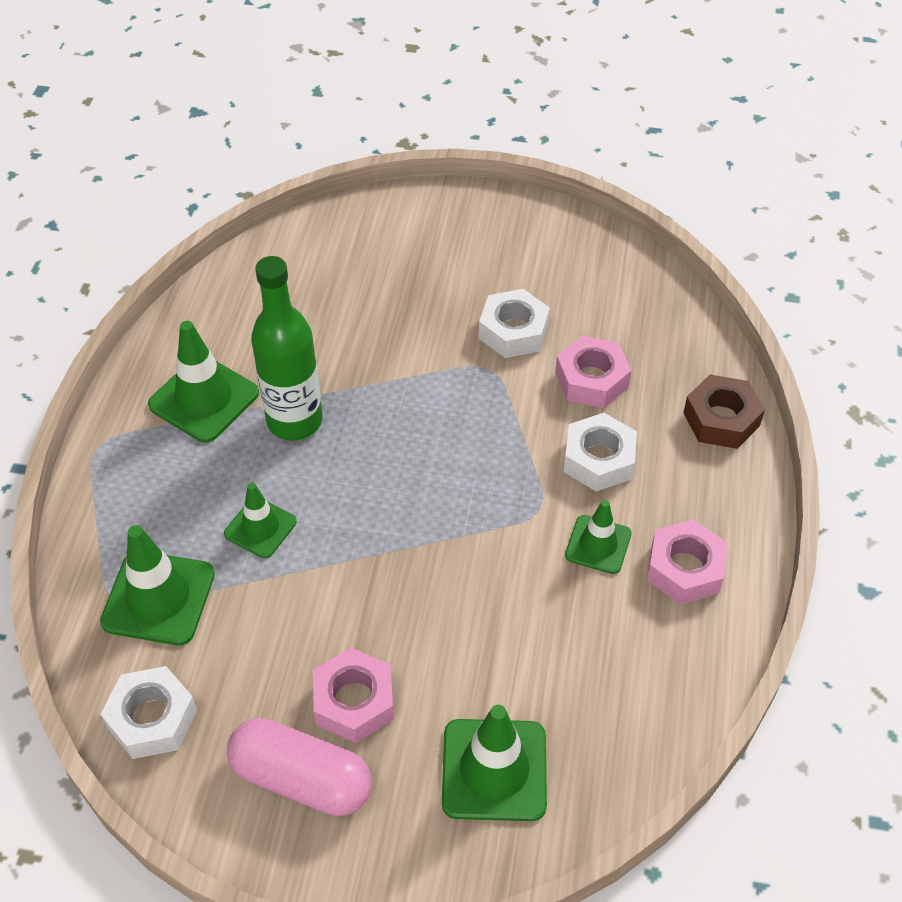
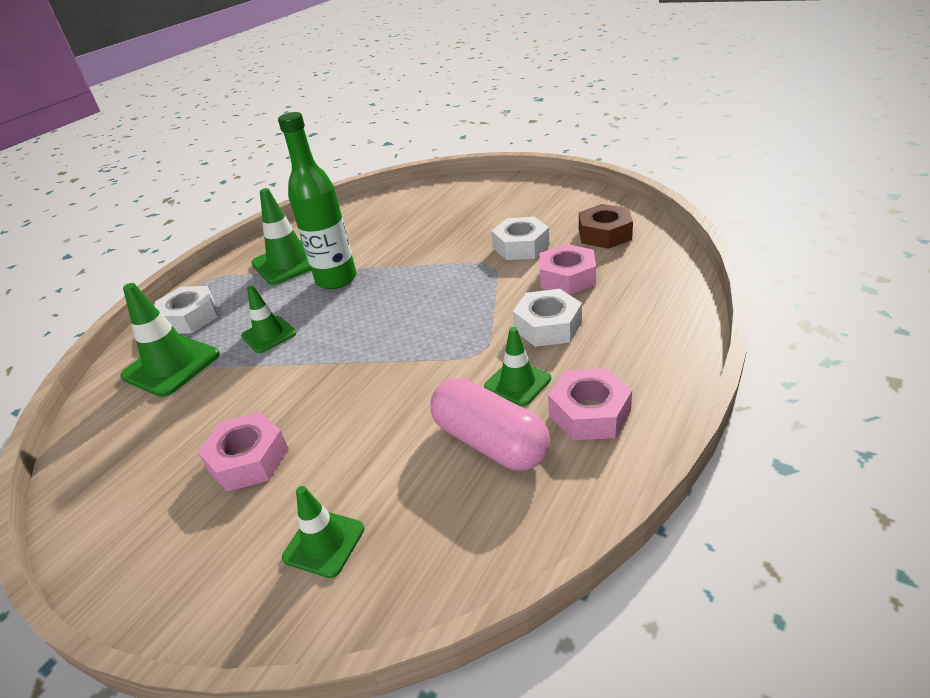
camera: 25 degrees right, 15 degrees down
(152, 718) = (102, 440): white nut -> white nut (190, 317)
(302, 779) = (166, 509): pink capsule -> pink capsule (490, 442)
(494, 770) = (324, 543): green traffic cone -> green traffic cone, size x0.62
(721, 419) = (669, 312): brown nut -> brown nut (604, 234)

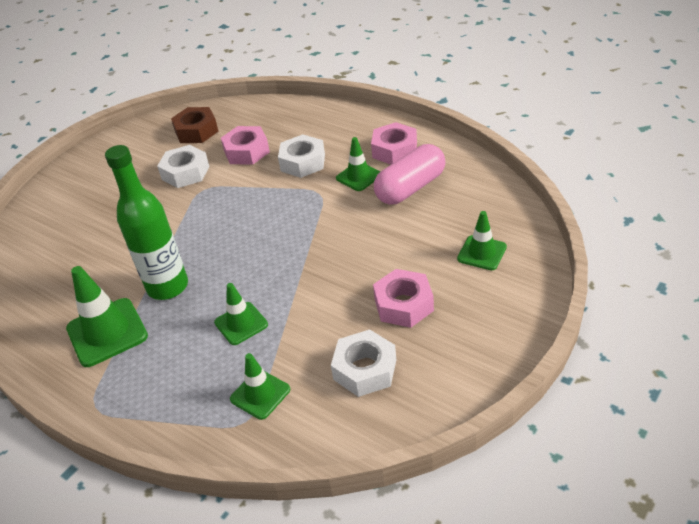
camera: 85 degrees left, 5 degrees up
(171, 365) = (260, 394): green traffic cone -> green traffic cone, size x0.62
(190, 317) = (174, 402): white nut -> white nut (365, 369)

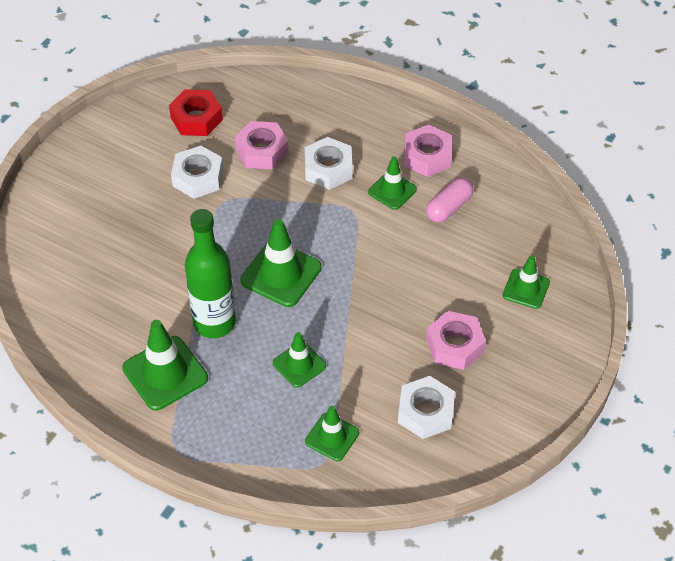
camera: 10 degrees left, 10 degrees up
(196, 131) = (196, 118): brown nut -> red nut
(241, 245) = (281, 274): none -> green traffic cone
(410, 188) = (449, 207): pink capsule -> pink capsule, size x0.66

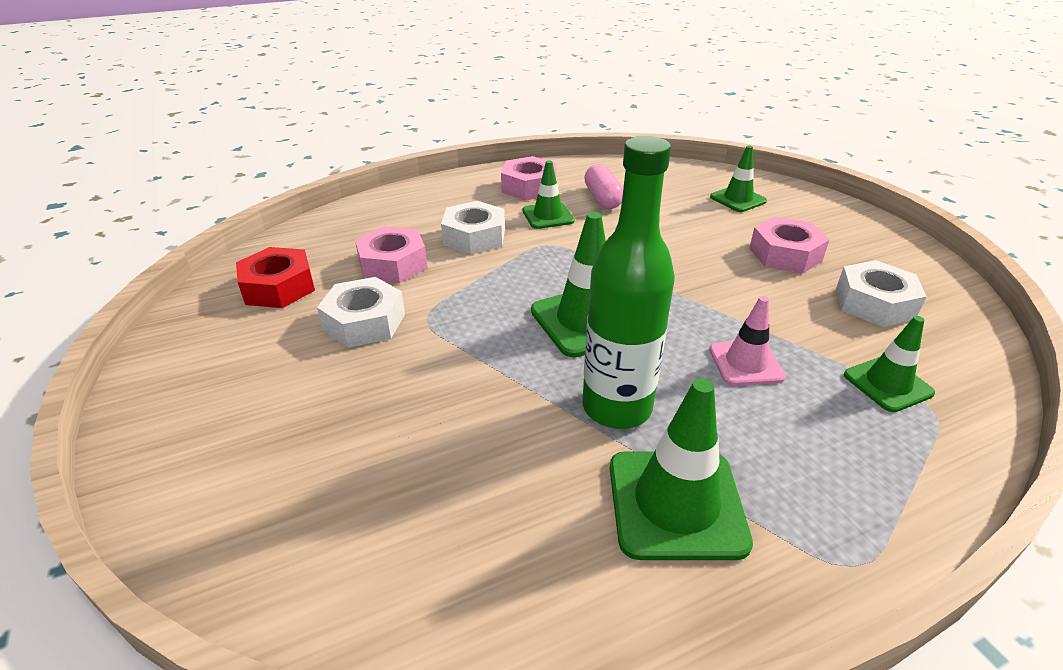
camera: 55 degrees left, 15 degrees down
(299, 364) = (746, 363): green traffic cone -> pink traffic cone

